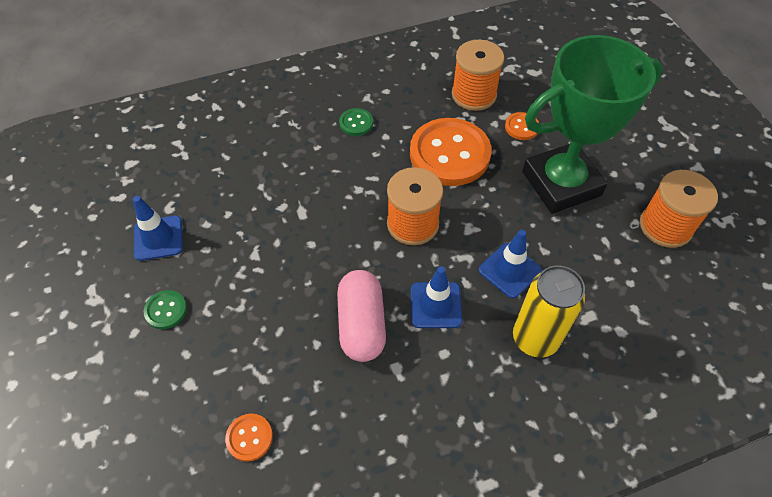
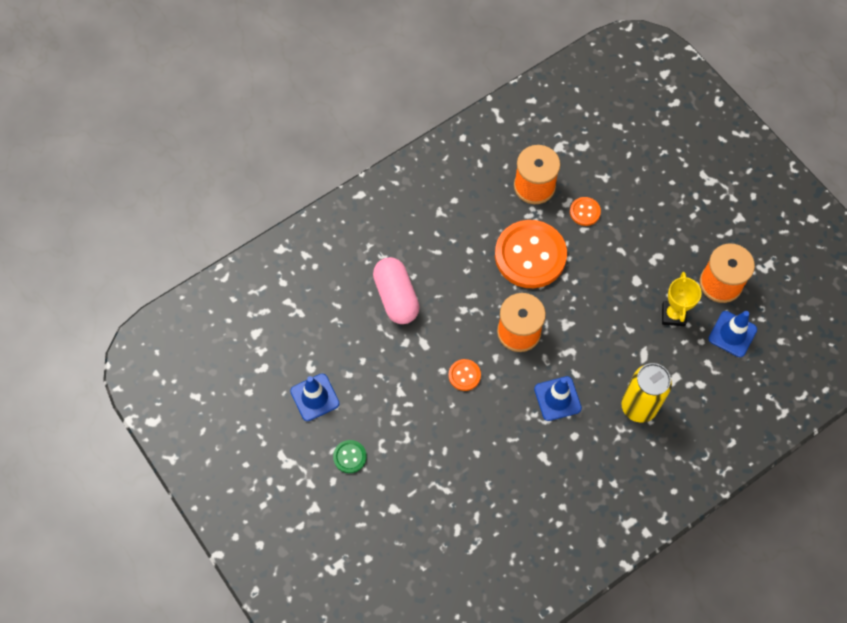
camera: 15 degrees left, 10 degrees up
(249, 438) = (454, 535): orange button -> orange button (464, 375)
(356, 123) = (439, 242): green button -> none
(361, 324) = (506, 429): pink capsule -> pink capsule (396, 297)
(509, 270) = (606, 354): blue traffic cone -> blue traffic cone (732, 334)
(561, 183) = (630, 262): green trophy -> none
(601, 246) = (673, 315): none -> yellow trophy

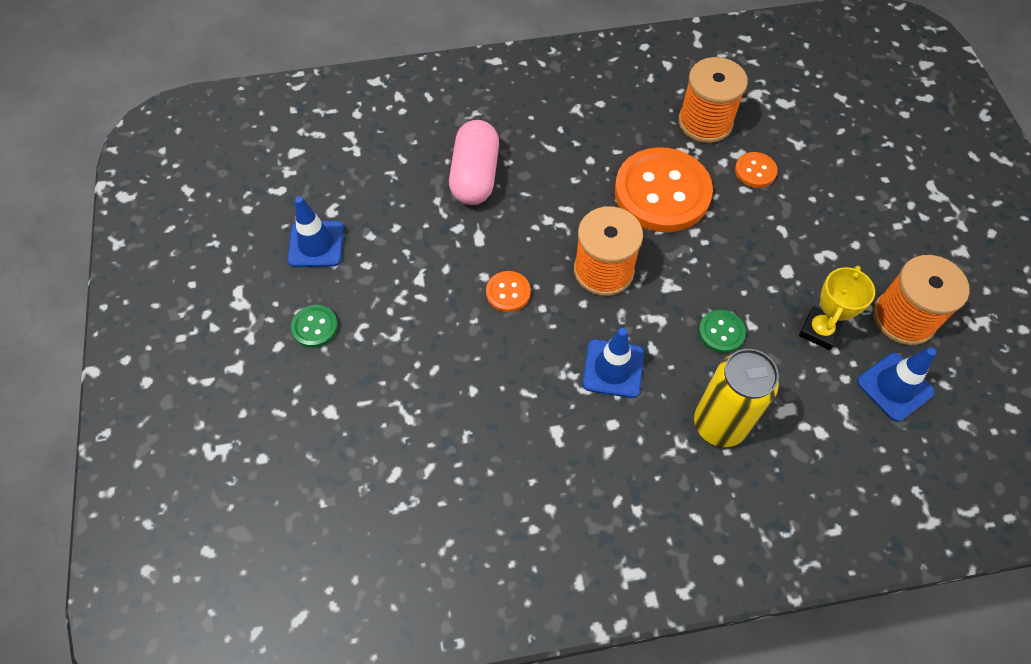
camera: 25 degrees right, 5 degrees down
(613, 343) = (721, 332): none -> green button

